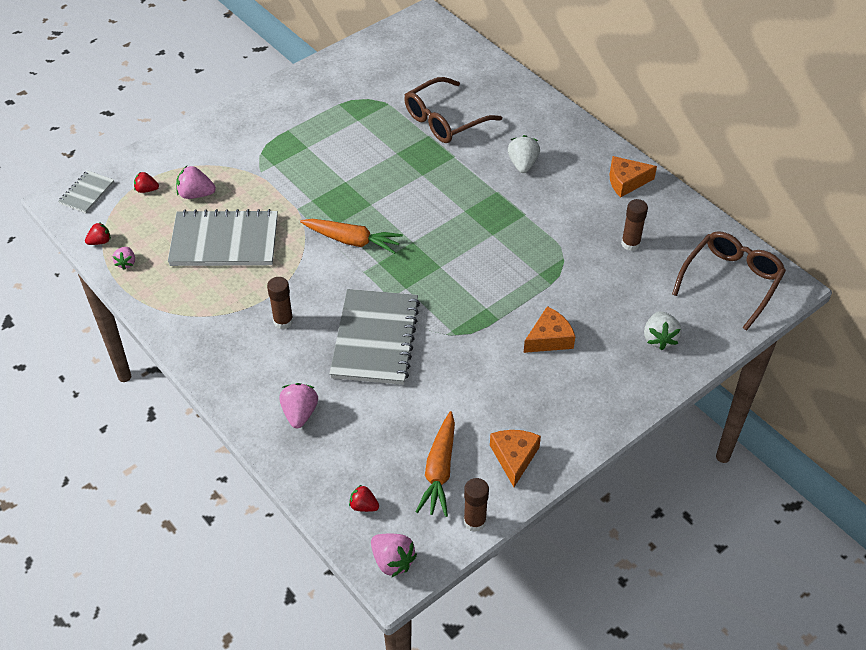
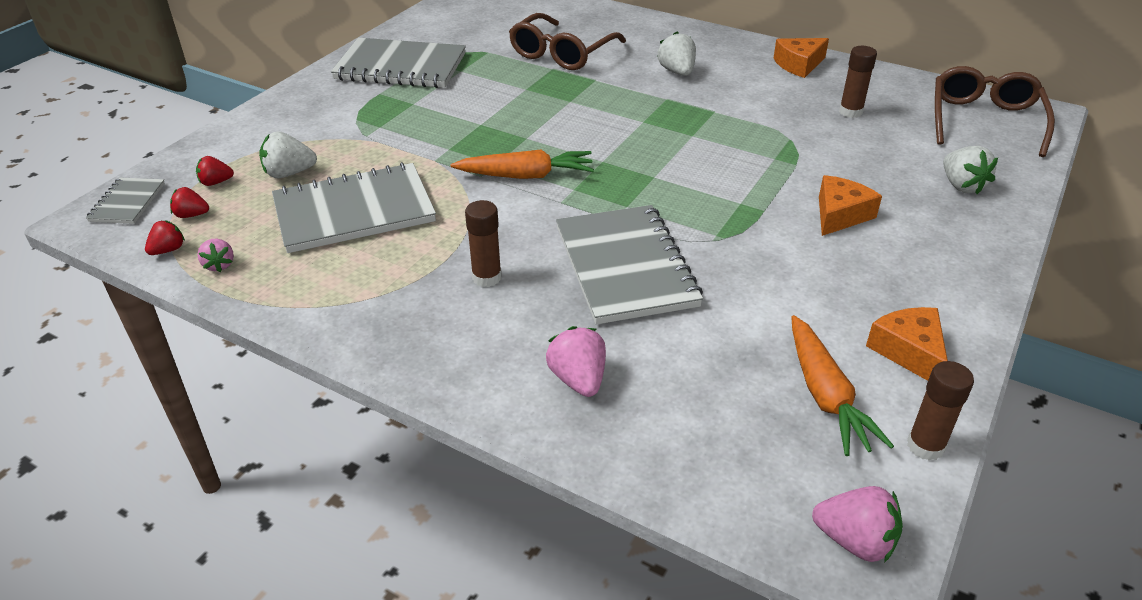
camera: 20 degrees left, 10 degrees down
(196, 194) = (289, 173): pink strawberry -> white strawberry
(315, 104) = (400, 67): none -> grey notebook
(364, 506) = (755, 475): red strawberry -> red strawberry (191, 215)

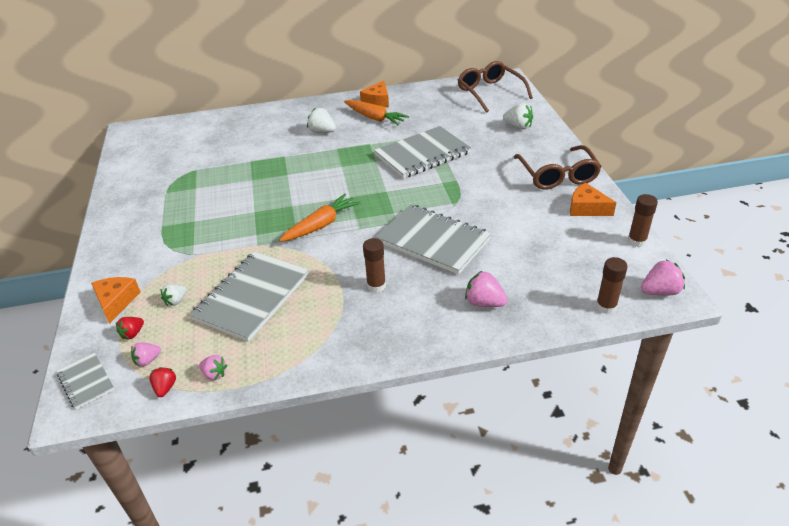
camera: 40 degrees left, 0 degrees up
(191, 215) = (147, 360): red strawberry -> pink strawberry
(289, 173) = (176, 301): white strawberry -> white strawberry, size x0.64
(400, 67) = (151, 204): grey notebook -> grey notebook (422, 154)
(562, 53) = (243, 150): brown glasses -> brown glasses (557, 175)
(825, 395) = (582, 245): orange carrot -> orange carrot (375, 118)
(840, 215) = (489, 165): orange cheese -> orange cheese (116, 302)
(850, 112) = (431, 114): brown glue stick -> brown glue stick (606, 307)

